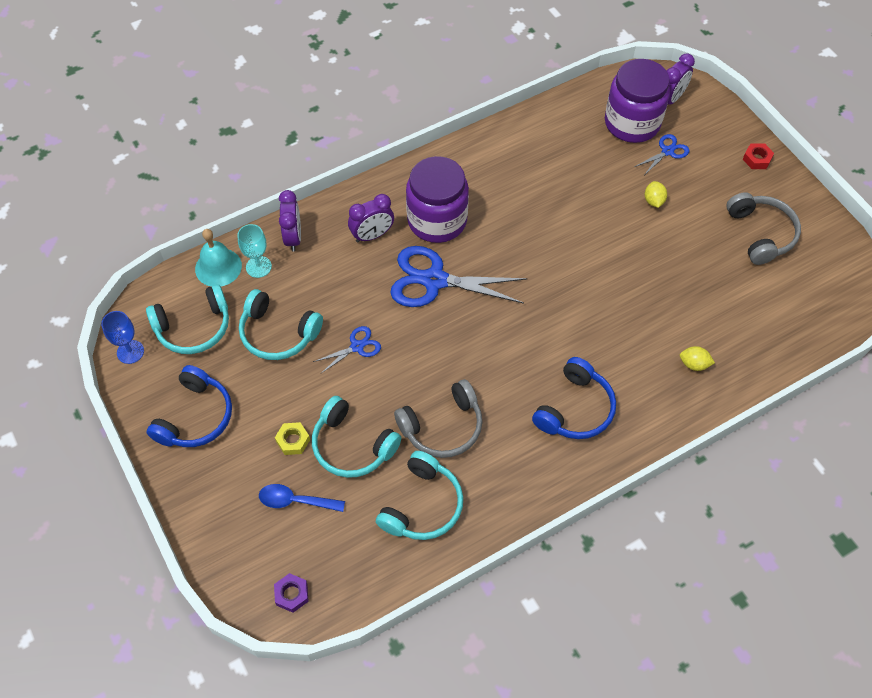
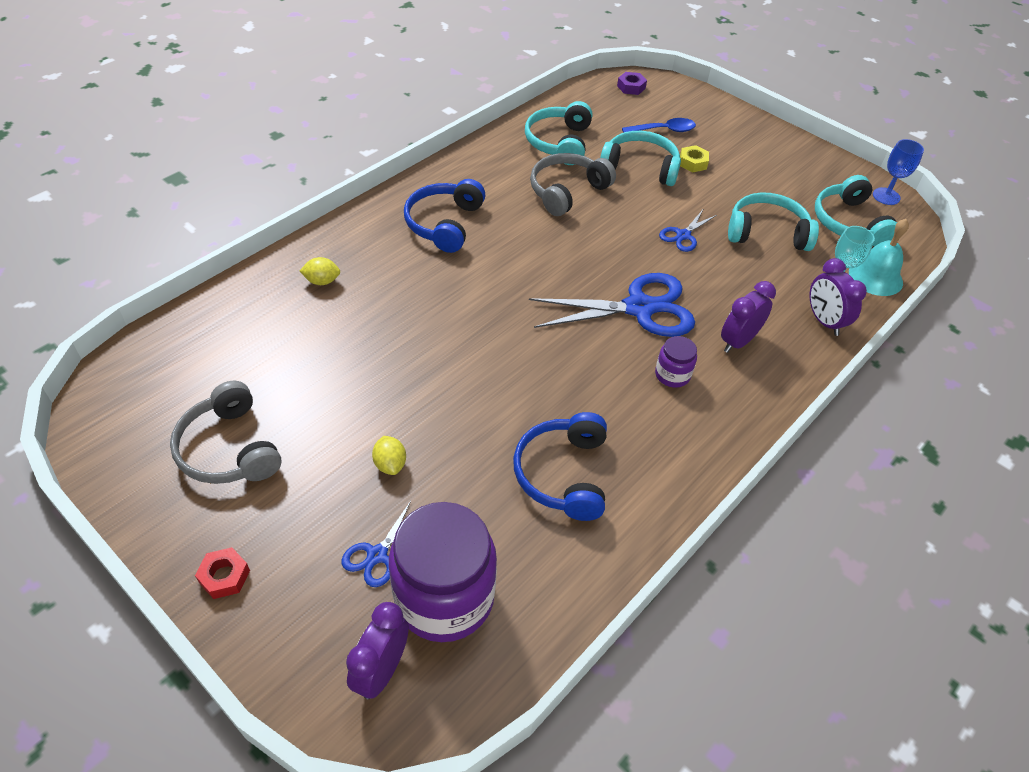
camera: 160 degrees right, 10 degrees down
(194, 328) = (848, 223): turquoise headphones -> turquoise headphones turned 60 degrees counterclockwise
(195, 417) = (786, 164): blue headphones -> blue headphones (563, 474)
(437, 220) = (672, 375): purple jar -> purple jar, size x0.45

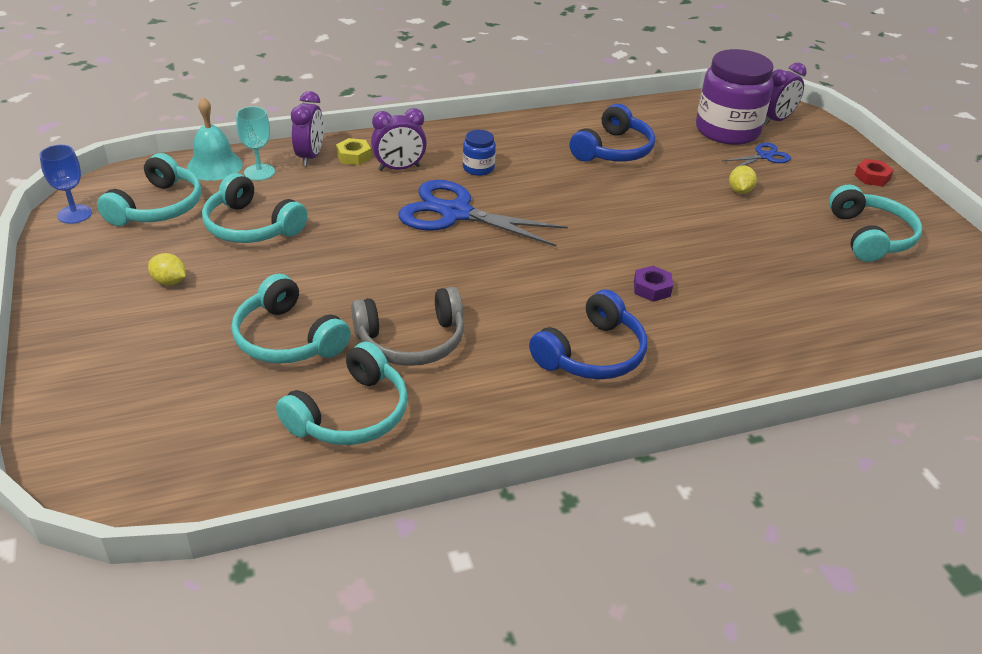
camera: 150 degrees left, 10 degrees down
(229, 449) = (870, 236): grey headphones -> turquoise headphones
(322, 281) = (763, 338): yellow lemon -> yellow lemon (169, 281)
(631, 87) = (126, 476): purple nut -> purple nut (652, 288)
(663, 130) = (187, 379): blue spoon -> none
(672, 375) = (478, 168): purple jar -> blue jar
(683, 235) = (338, 252): blue scissors -> none
(693, 163) = (216, 321): yellow nut -> yellow nut (353, 156)

